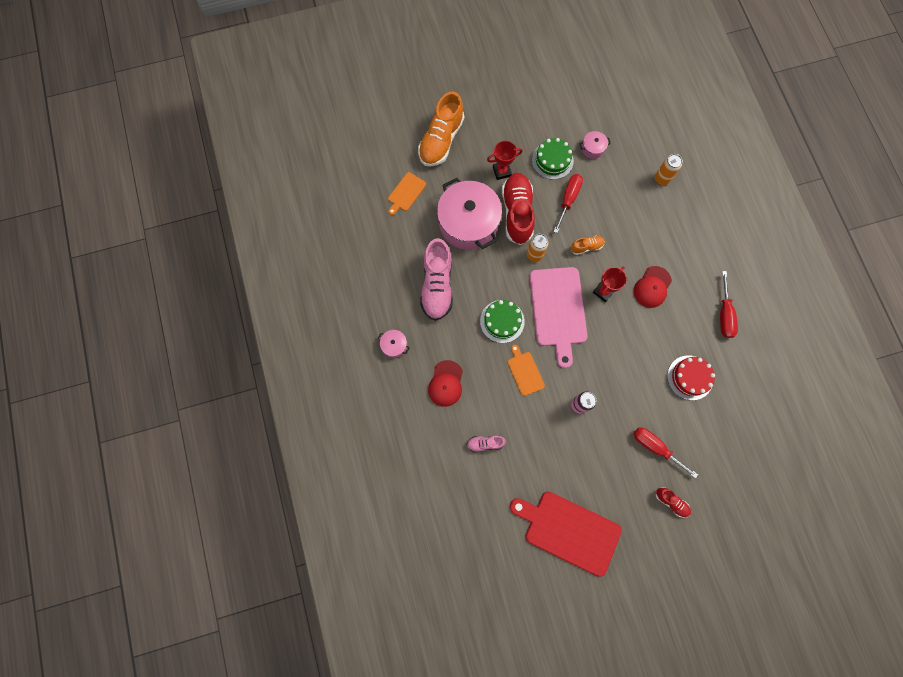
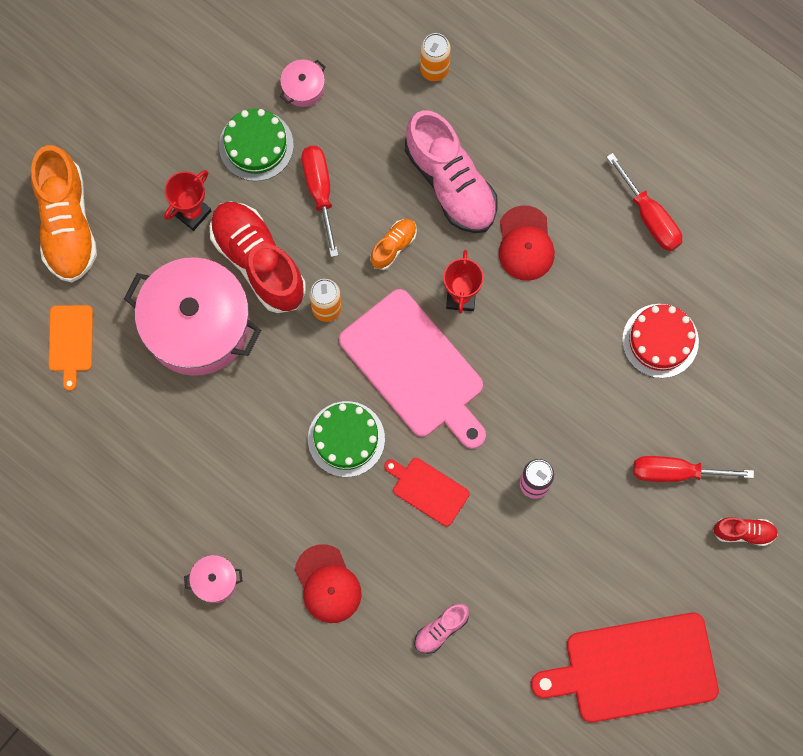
camera: 35 degrees left, 0 degrees up
(437, 285) = (216, 450): pink shoe -> pink shoe (450, 182)
(525, 372) = (428, 490): orange cutting board -> red cutting board

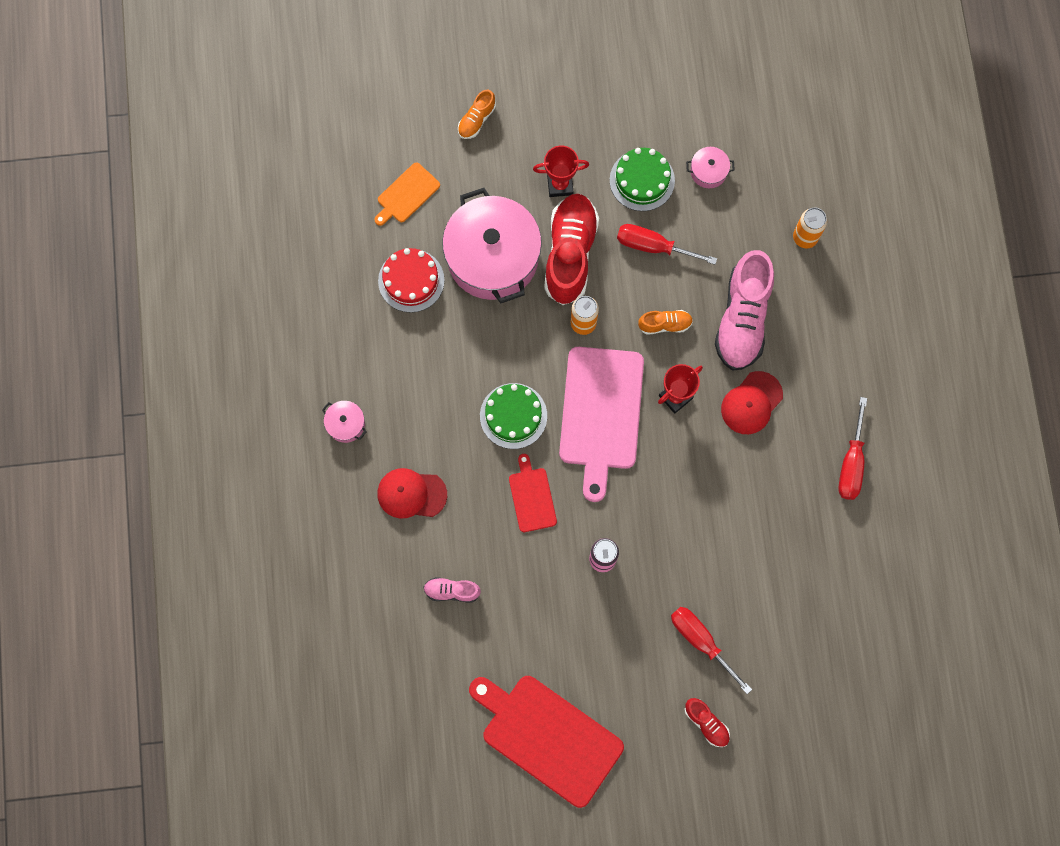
camera: 45 degrees right, 0 degrees up
(66, 223) = (476, 120): orange shoe -> orange shoe, size x0.47
(320, 191) = (653, 246): red screwdriver -> red screwdriver turned 105 degrees counterclockwise
(328, 584) = (411, 494): red cap -> red cap turned 75 degrees clockwise
(660, 340) = (777, 548): red cake -> red cake (411, 280)

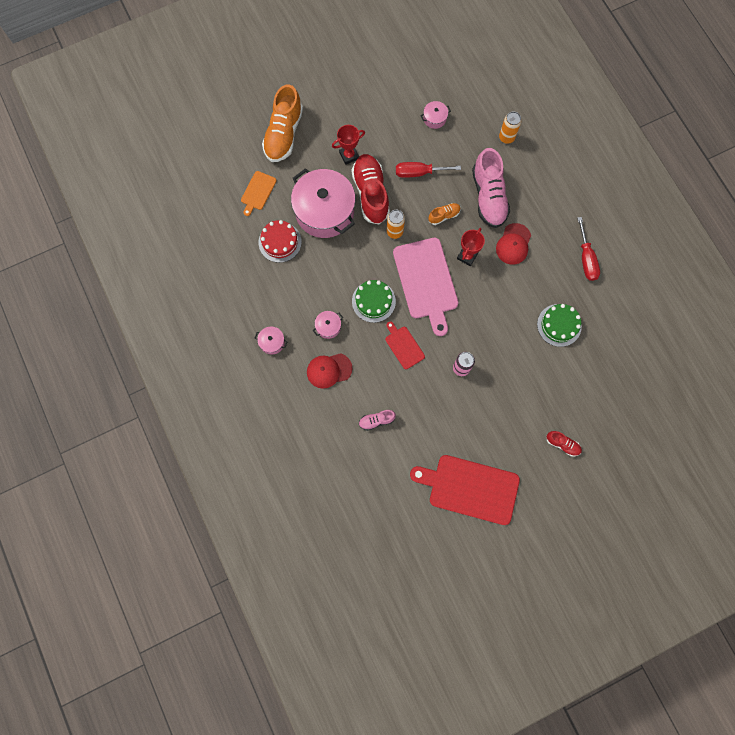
camera: 20 degrees left, 0 degrees up
(434, 430) = (328, 327): none -> pink pot
(476, 120) = (284, 134): orange shoe -> orange shoe, size x2.13
(642, 180) = (397, 136): green cake -> green cake (559, 325)
(701, 641) = (539, 396): red screwdriver -> none

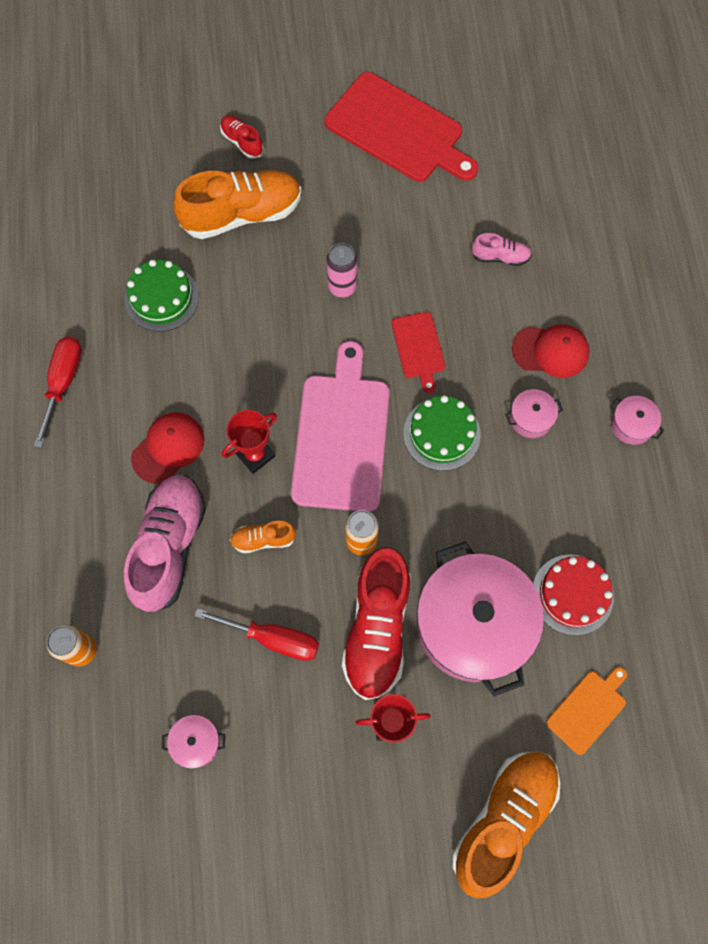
camera: 160 degrees left, 5 degrees down
(539, 394) = (242, 214): none -> orange shoe

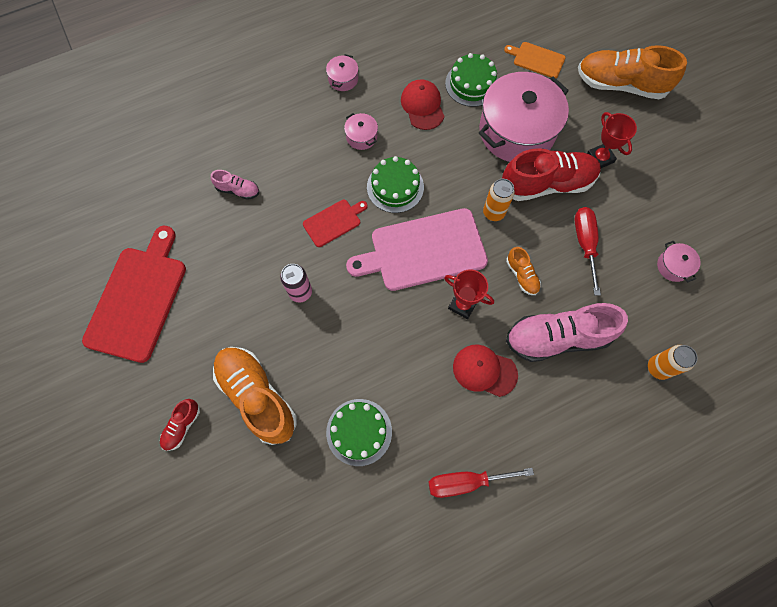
camera: 110 degrees left, 0 degrees up
(500, 257) = (238, 190): pink shoe -> pink shoe turned 120 degrees clockwise
(551, 351) = (305, 138): red cap -> red cap (422, 106)
(572, 594) = (472, 84): red cake -> green cake

